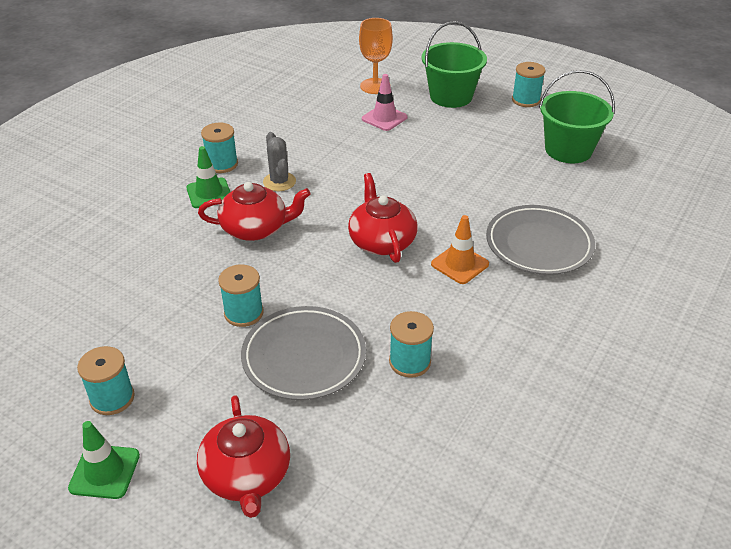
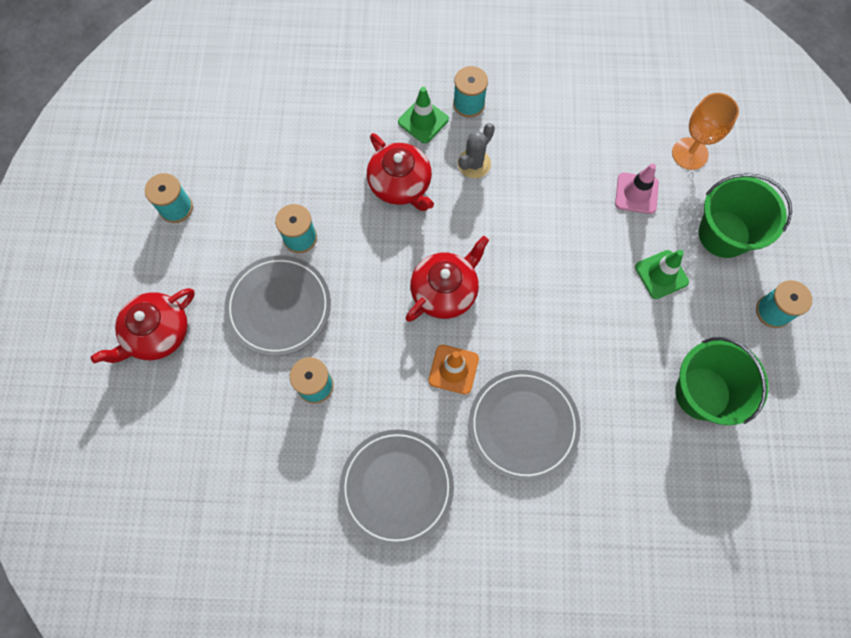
camera: 60 degrees right, 30 degrees up
(104, 471) = (118, 246): green traffic cone -> green traffic cone (661, 274)
(551, 343) = (397, 487): none -> grey plate

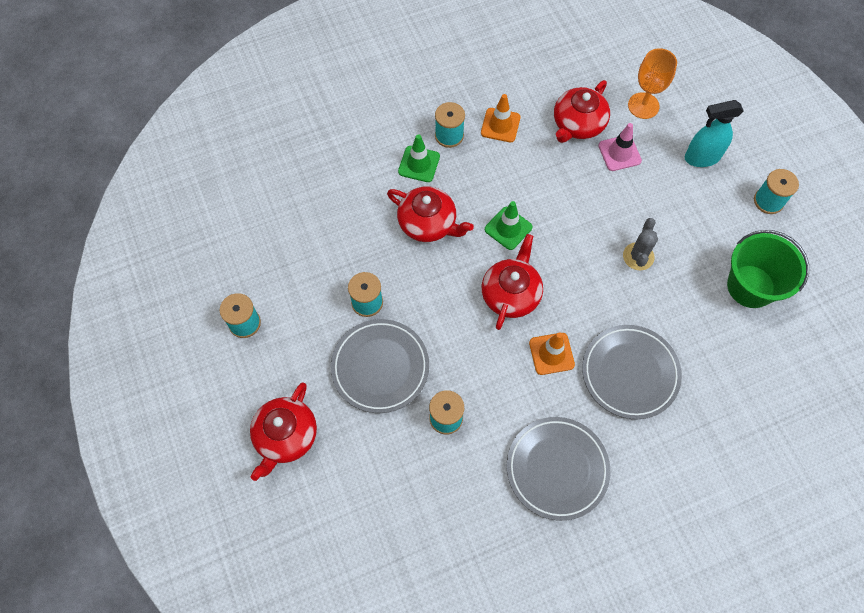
camera: 25 degrees left, 5 degrees down
(474, 164) = (479, 182): grey cactus -> grey cactus (638, 256)
(526, 114) = (500, 125): none -> orange traffic cone
(608, 145) = (578, 124): none -> red teapot
(661, 274) = (672, 208): green traffic cone -> green traffic cone (508, 228)
(724, 234) = (701, 157): green bucket -> turquoise spray bottle

